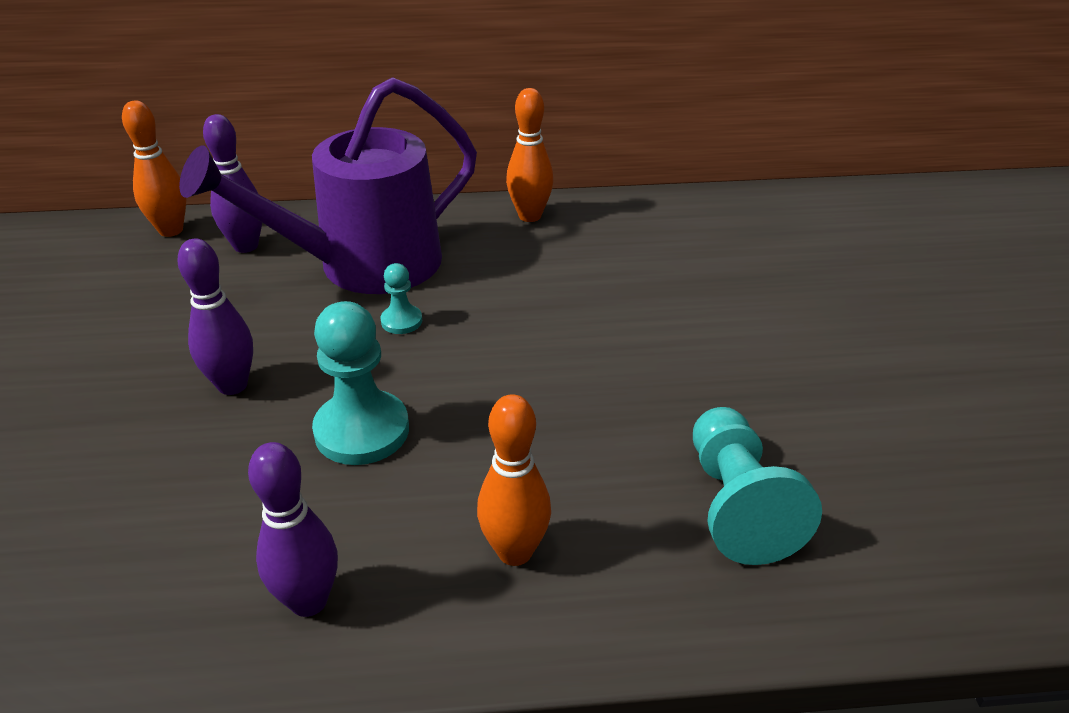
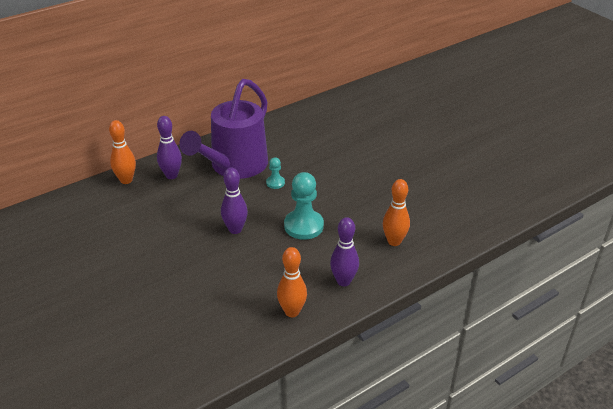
camera: 30 degrees left, 0 degrees up
(530, 216) = (282, 123): orange bowling pin -> orange bowling pin (292, 312)
(737, 505) = (449, 201): turquoise pawn -> none

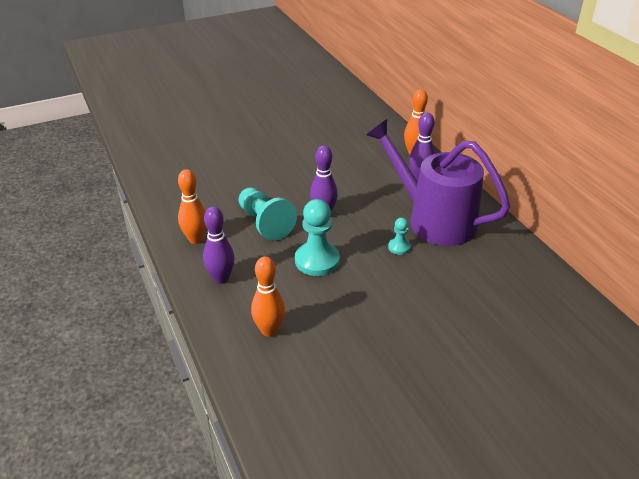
camera: 100 degrees right, 0 degrees up
(256, 266) = (265, 223): none -> turquoise pawn

